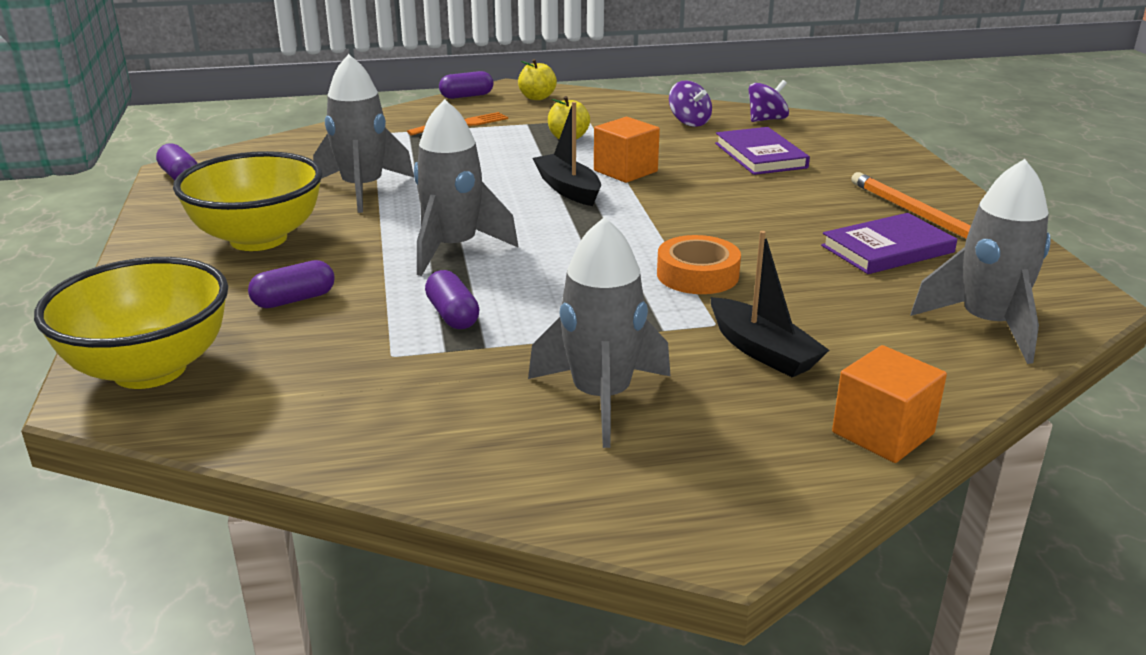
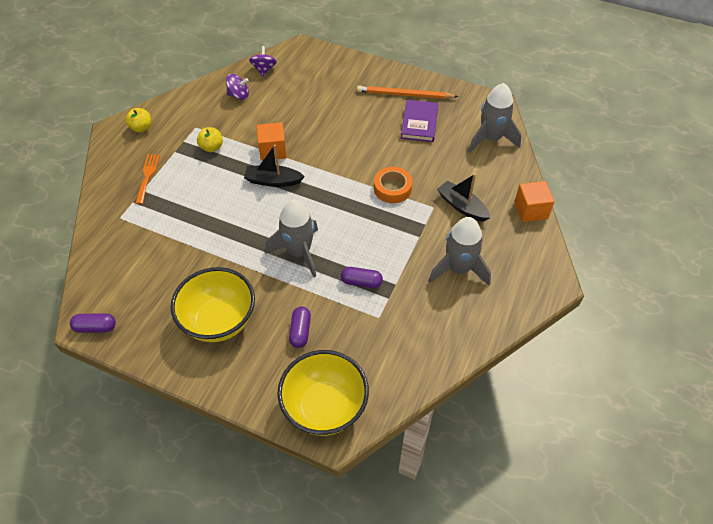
camera: 55 degrees left, 25 degrees up
(363, 189) = (196, 255): grey rocket -> none
(466, 96) = (105, 153): purple capsule -> none
(760, 155) = (301, 98): purple book -> none
(762, 351) = (462, 206): black boat -> black boat turned 135 degrees counterclockwise

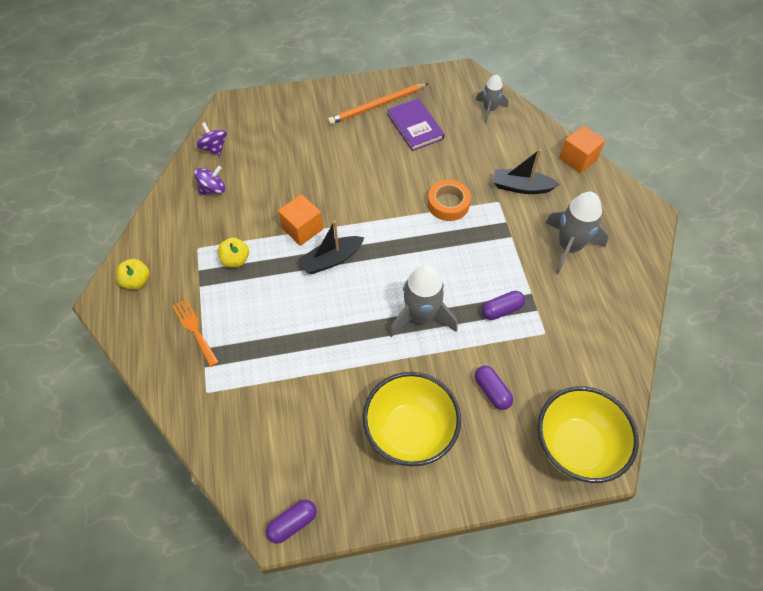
camera: 35 degrees left, 5 degrees up
(491, 139) = (489, 110): grey rocket -> grey rocket, size x0.60

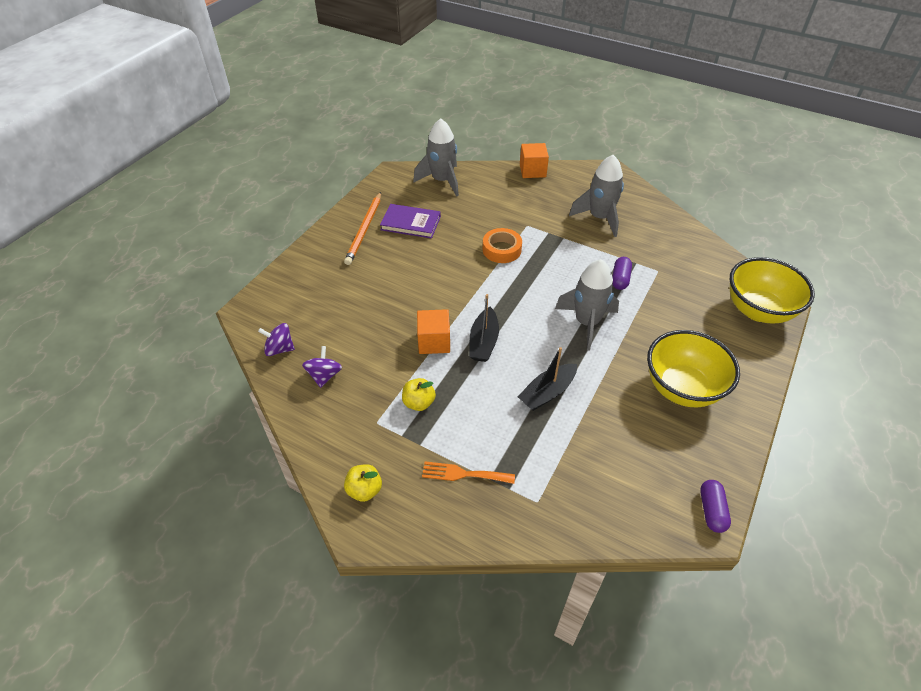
camera: 50 degrees left, 10 degrees down
(489, 110) = (442, 181): grey rocket -> grey rocket, size x1.66
(492, 391) = (683, 324): purple capsule -> none
(521, 187) = (527, 208): black boat -> black boat (547, 393)

